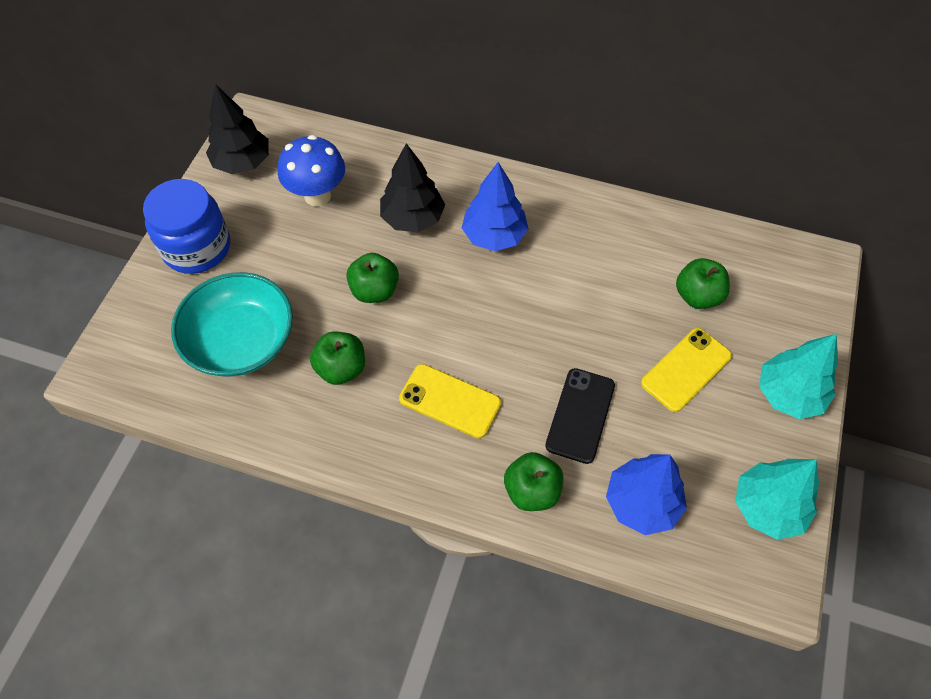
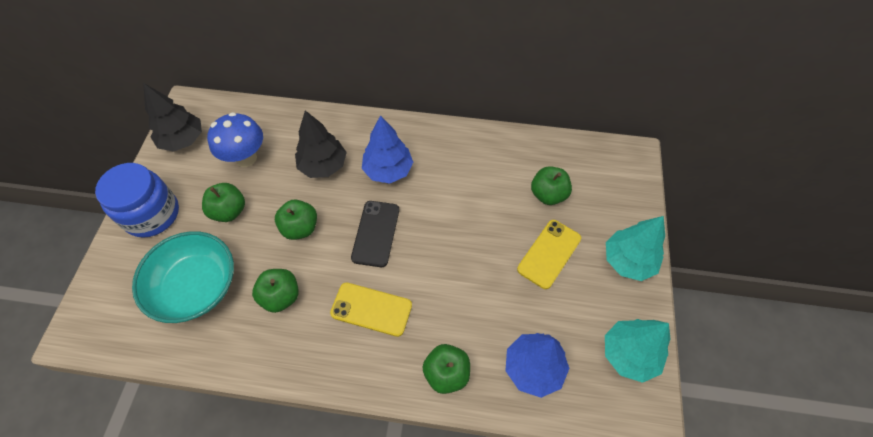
camera: 10 degrees left, 0 degrees up
(290, 257) = (229, 211): none -> green apple
(580, 415) = (475, 304): black phone -> black phone (376, 233)

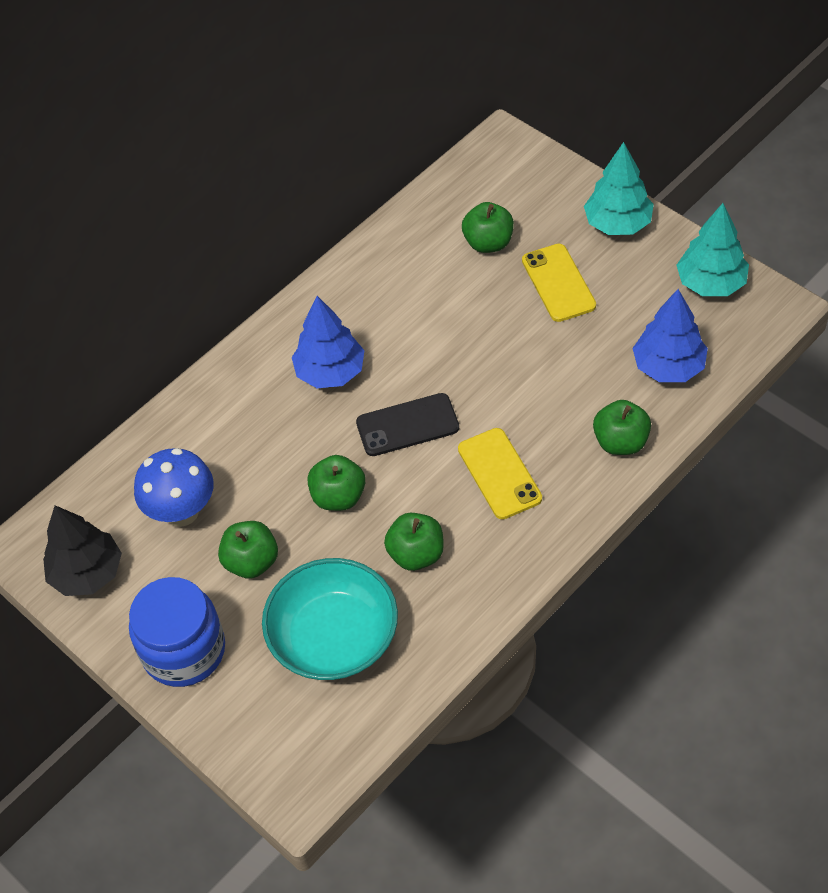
camera: 50 degrees left, 5 degrees down
(323, 166) = (267, 434): black tree -> none
(371, 309) = (499, 474): yellow phone -> yellow phone turned 75 degrees counterclockwise
(376, 233) = (407, 425): black phone -> black phone turned 60 degrees counterclockwise

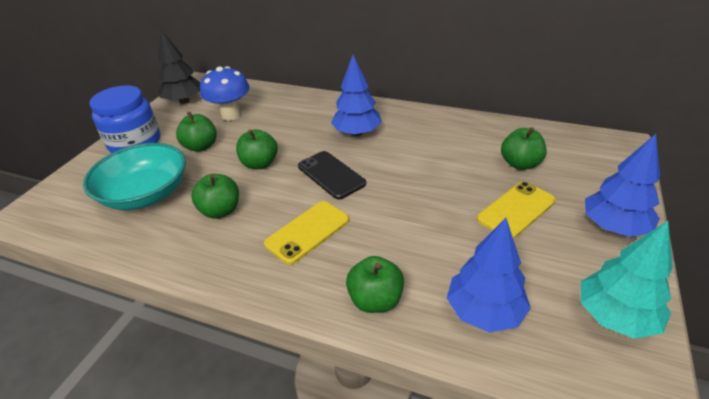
camera: 65 degrees right, 15 degrees down
(617, 224) = (613, 227): turquoise tree -> blue tree

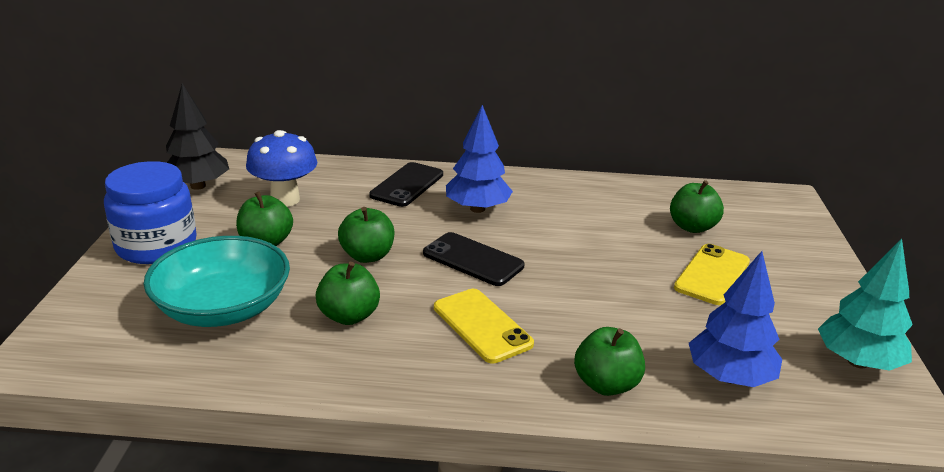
camera: 20 degrees left, 10 degrees down
(307, 232) = (482, 326): yellow phone -> yellow phone turned 60 degrees counterclockwise
(317, 110) = (407, 185): none -> black phone
(613, 227) = (818, 280): blue tree -> none

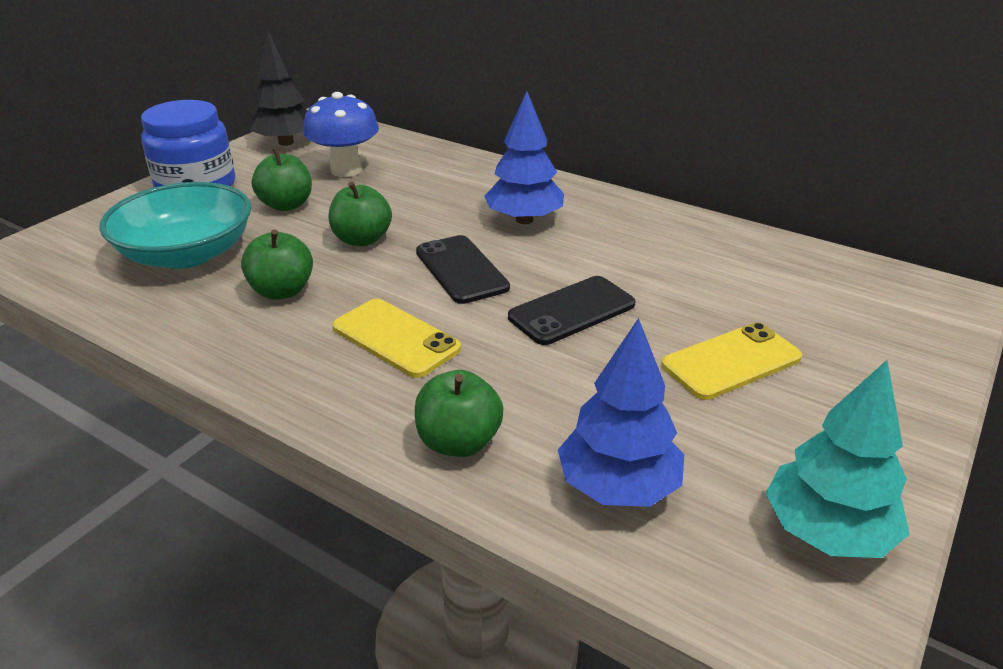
camera: 30 degrees right, 5 degrees up
(407, 185) = (477, 180): black phone -> black phone (572, 311)
(482, 326) = (395, 338): yellow phone -> yellow phone turned 45 degrees counterclockwise
(692, 227) = (767, 299): green apple -> none

